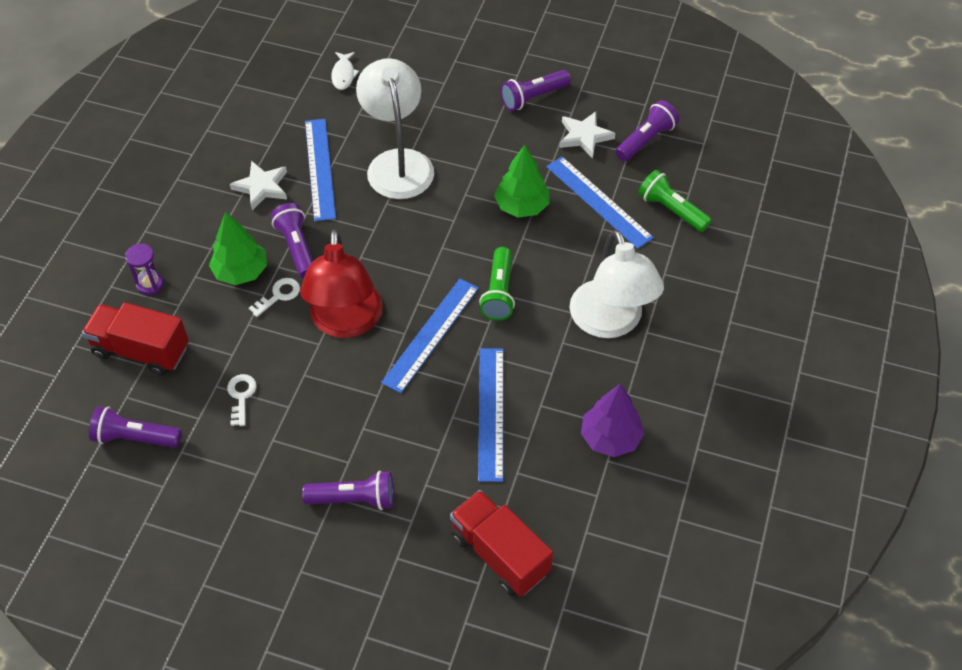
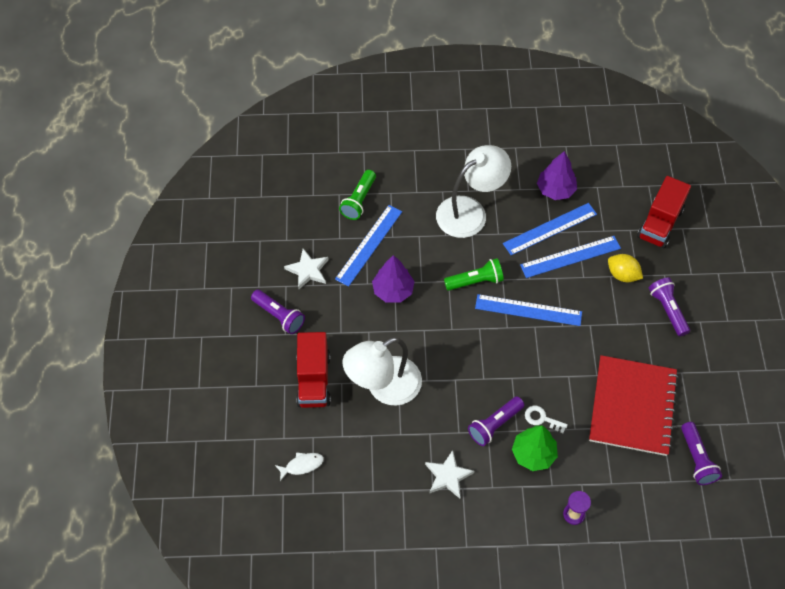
camera: 110 degrees left, 5 degrees up
(141, 350) = (631, 490): red truck -> red truck (313, 380)
(241, 396) = (632, 406): white key -> red notebook
(320, 169) = (412, 441): blue ruler -> blue ruler (550, 229)
(346, 323) = (544, 365): red lamp -> none
(434, 466) = (622, 275): none -> yellow lemon
(521, 206) = (393, 290): green tree -> purple tree
(645, 140) = (297, 231): purple flashlight -> none

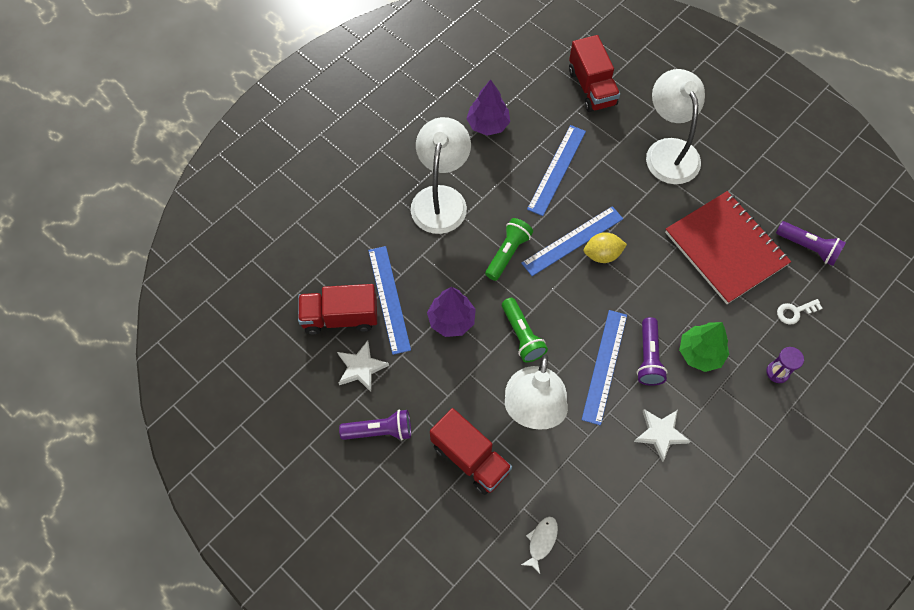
camera: 45 degrees left, 5 degrees up
(328, 230) = (340, 317): none -> red truck
(359, 200) = (338, 268): green flashlight -> green flashlight (522, 335)
(542, 419) = (676, 319): white key -> white key (795, 312)
(550, 229) = (517, 160): blue ruler -> blue ruler (604, 366)
(622, 275) = (609, 151): yellow lemon -> yellow lemon (602, 254)
(667, 310) = (669, 151): purple flashlight -> white lamp

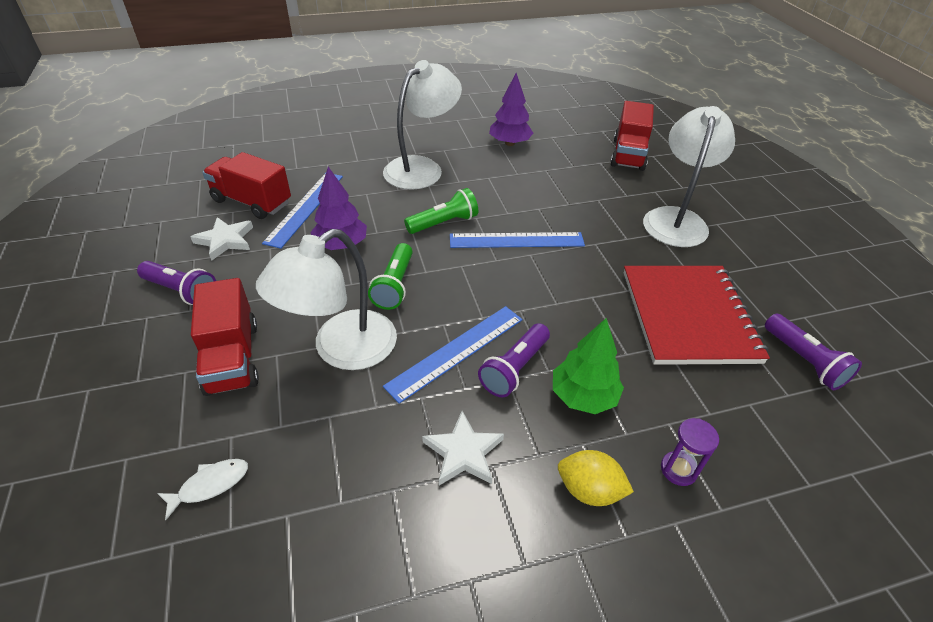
camera: 30 degrees right, 20 degrees down
(557, 169) = (546, 189): blue ruler -> none
(602, 254) = (538, 262): yellow lemon -> yellow lemon (589, 490)
(795, 312) = (746, 416): white key -> none

